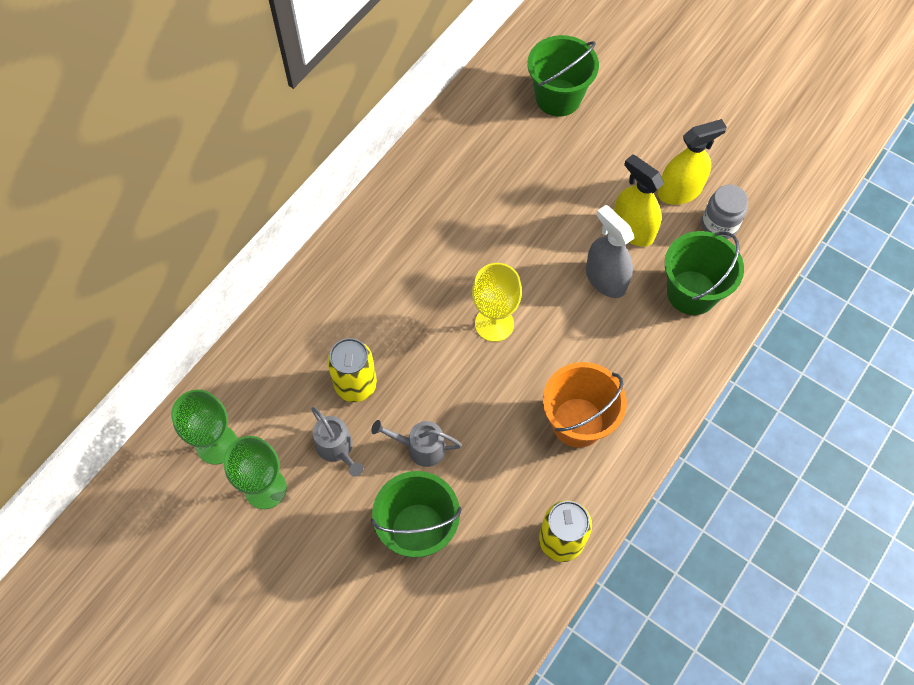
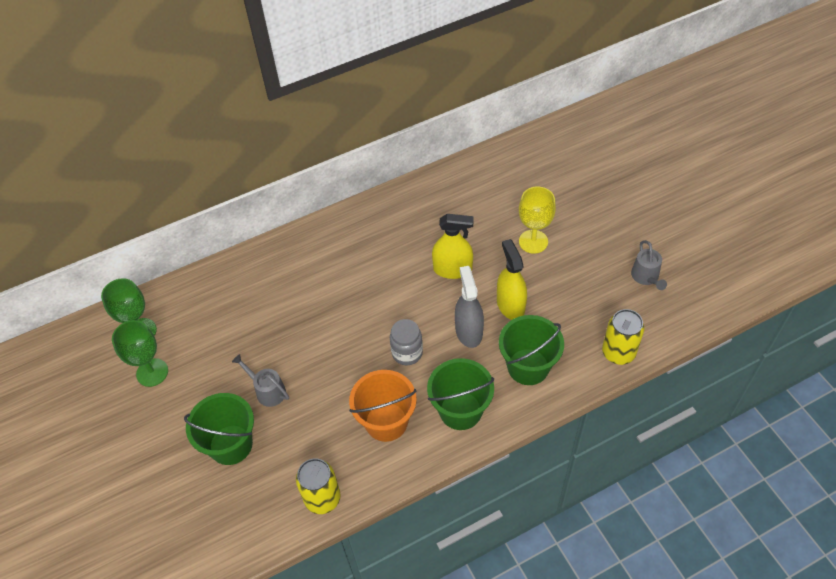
camera: 30 degrees right, 10 degrees down
(337, 449) = (213, 367): grey watering can -> grey watering can (646, 277)
(355, 385) = (251, 331): yellow can -> yellow can (618, 352)
(494, 324) = (370, 329): yellow goblet -> yellow goblet (533, 241)
(558, 98) = (511, 195): green bucket -> green bucket (460, 410)
(679, 191) = (563, 292): yellow spray bottle -> yellow spray bottle (452, 269)
(719, 225) = (579, 327): grey jar -> grey jar (407, 353)

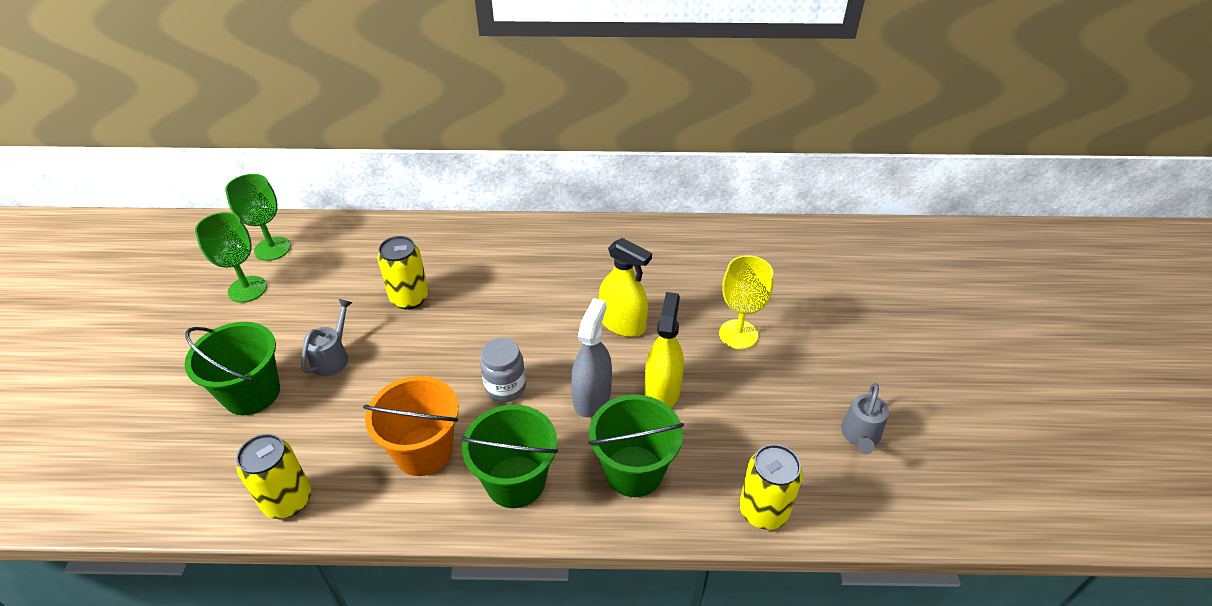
camera: 25 degrees right, 10 degrees down
(267, 390) = (333, 357): grey watering can -> grey watering can turned 45 degrees clockwise
(286, 320) = (409, 298): none -> yellow can

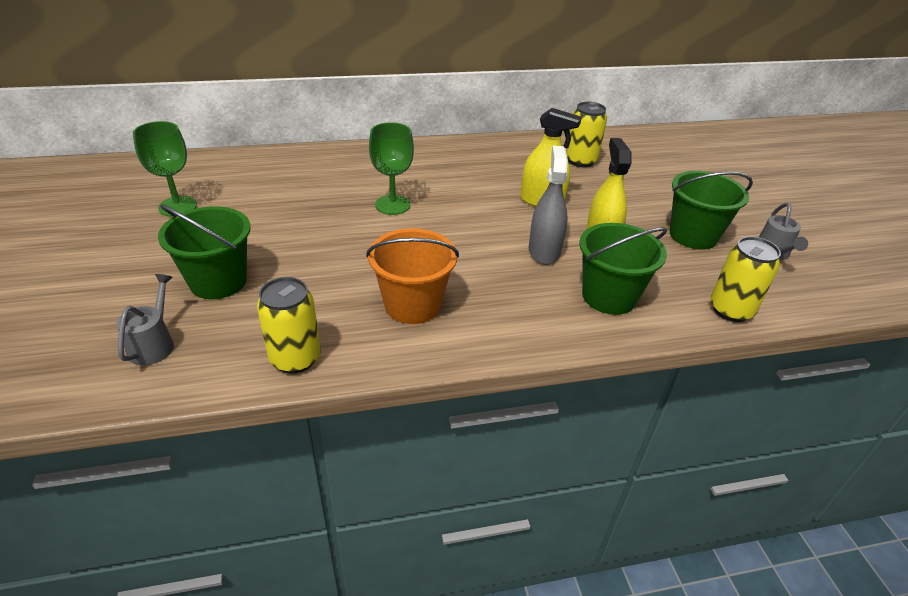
camera: 15 degrees left, 5 degrees down
(272, 249) = (190, 176): green goblet -> green goblet (392, 205)
(333, 357) = (289, 247): grey watering can -> grey watering can (154, 343)
(409, 298) = (342, 200): yellow can -> yellow can (581, 161)
(505, 387) = (464, 252): grey jar -> none
(515, 481) = (510, 316): green bucket -> green bucket (693, 235)
(738, 334) = (640, 199): yellow goblet -> none

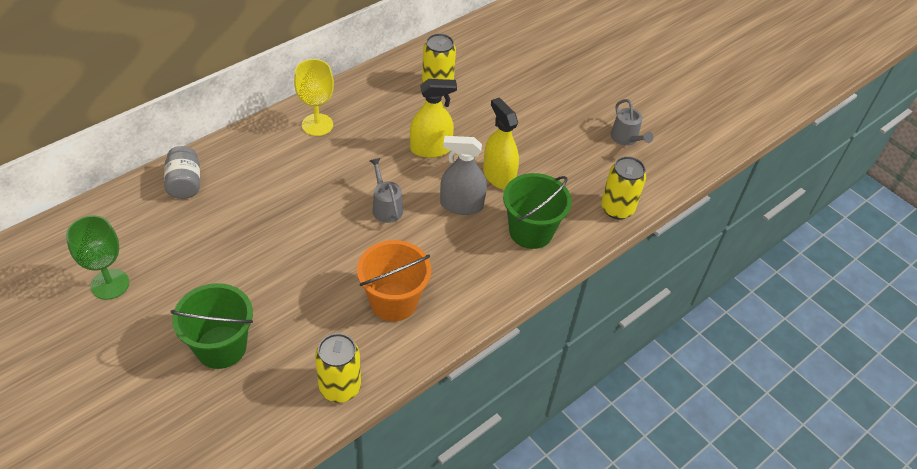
camera: 30 degrees left, 10 degrees up
(154, 343) = (220, 425): grey watering can -> grey watering can (386, 207)
(301, 163) = (185, 184): none -> grey jar
(392, 205) = (307, 203): green goblet -> none
(446, 157) = (317, 125): none -> yellow goblet
(544, 251) = (461, 205): grey spray bottle -> grey spray bottle turned 60 degrees counterclockwise
(693, 235) = (564, 142): green bucket -> none

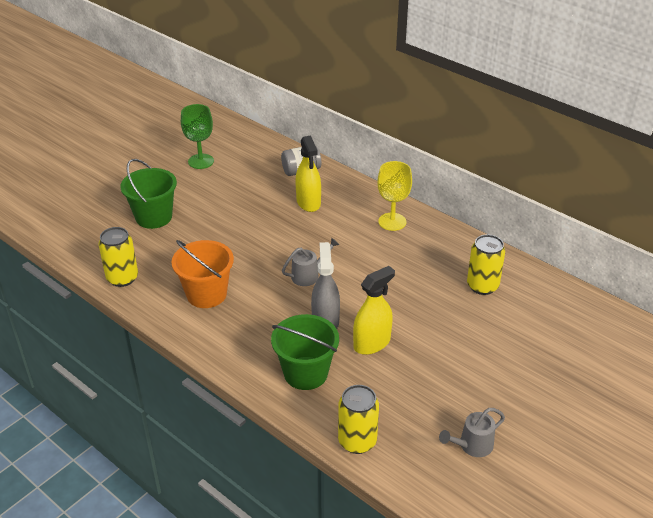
camera: 85 degrees right, 10 degrees down
(430, 149) = (390, 293): yellow spray bottle -> yellow spray bottle (308, 202)

